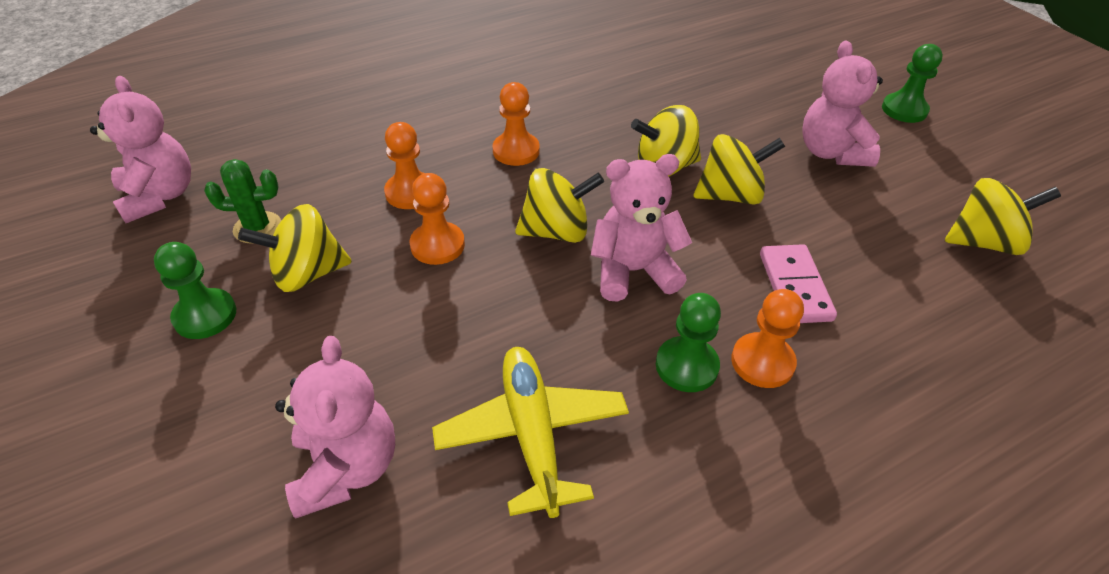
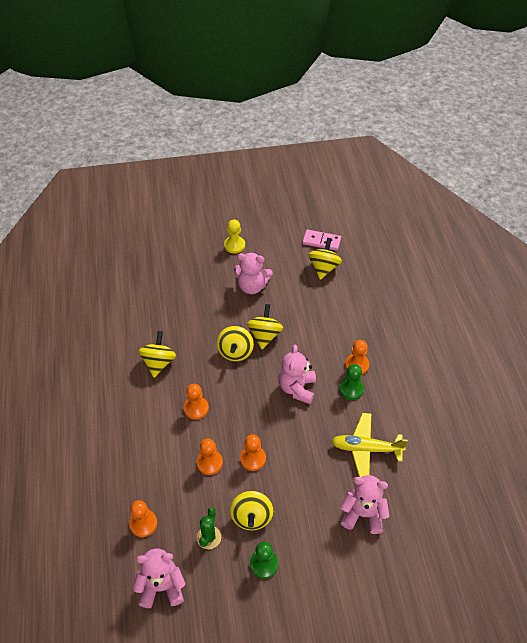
camera: 70 degrees left, 5 degrees up
(275, 150) = (143, 523): none -> orange pawn
(557, 231) = (262, 409): yellow spinning top -> yellow spinning top (158, 363)
(794, 286) = (324, 338): pink domino -> pink domino (321, 241)
(904, 110) = (234, 245): green pawn -> yellow pawn

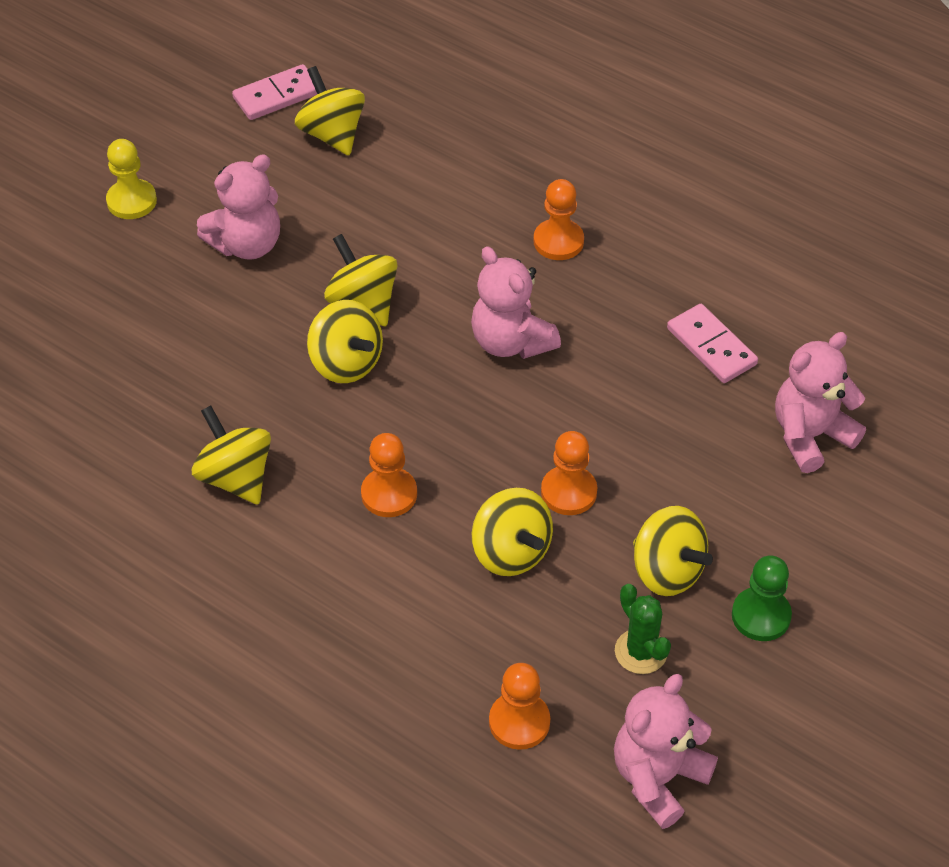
camera: 45 degrees left, 0 degrees up
(209, 463) = (511, 552): orange pawn -> yellow spinning top
(351, 389) = (591, 282): green pawn -> none
(366, 449) = (711, 346): yellow plane -> pink domino

